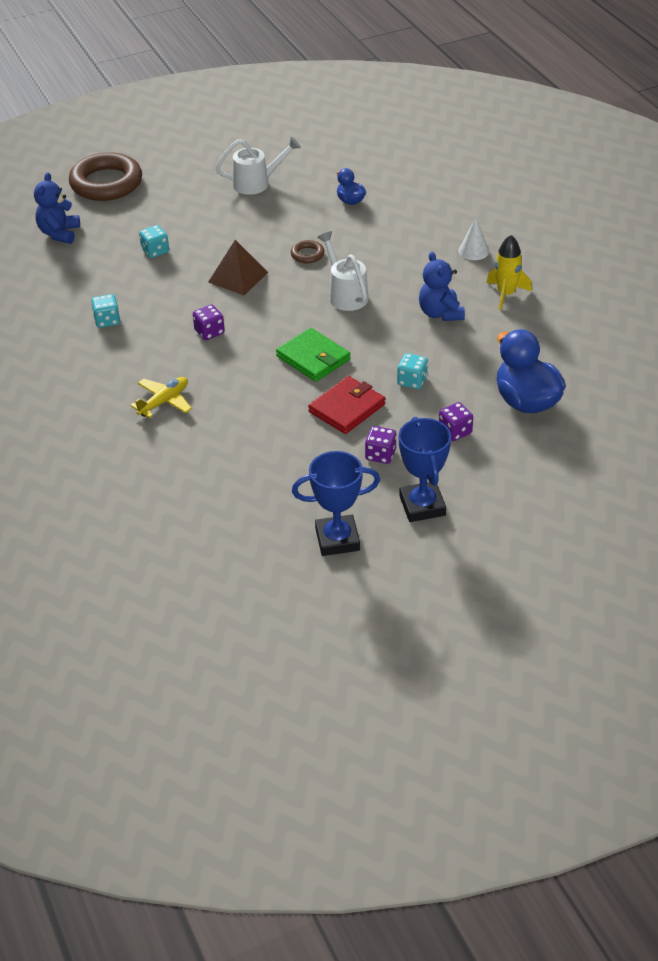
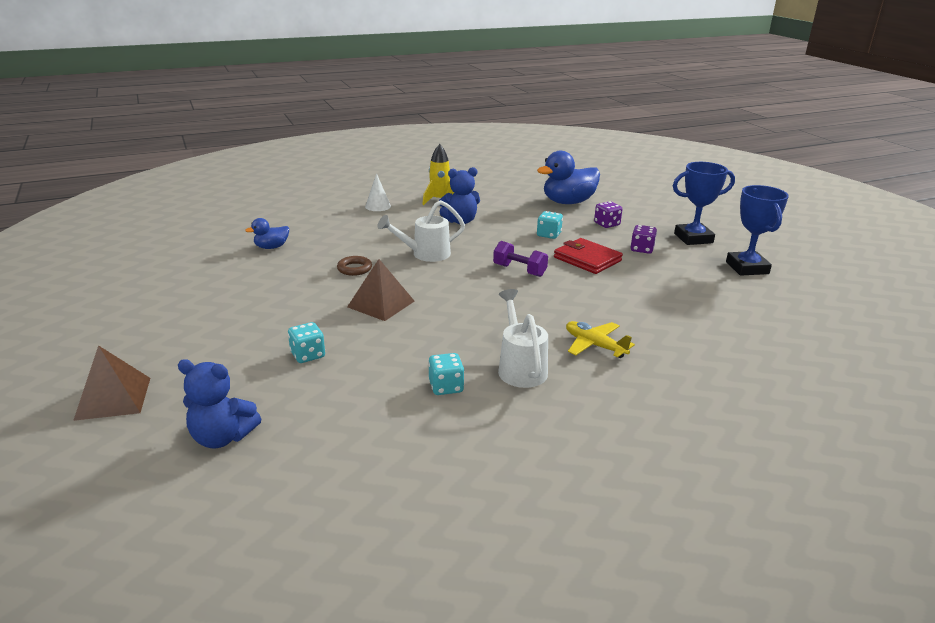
camera: 90 degrees left, 15 degrees down
(106, 183) = (113, 398): brown ring -> brown pyramid
(209, 332) = (476, 320): purple dice -> none
(256, 183) = (202, 291): white watering can -> white watering can (520, 368)
(313, 358) = (519, 270): green wallet -> purple dumbbell

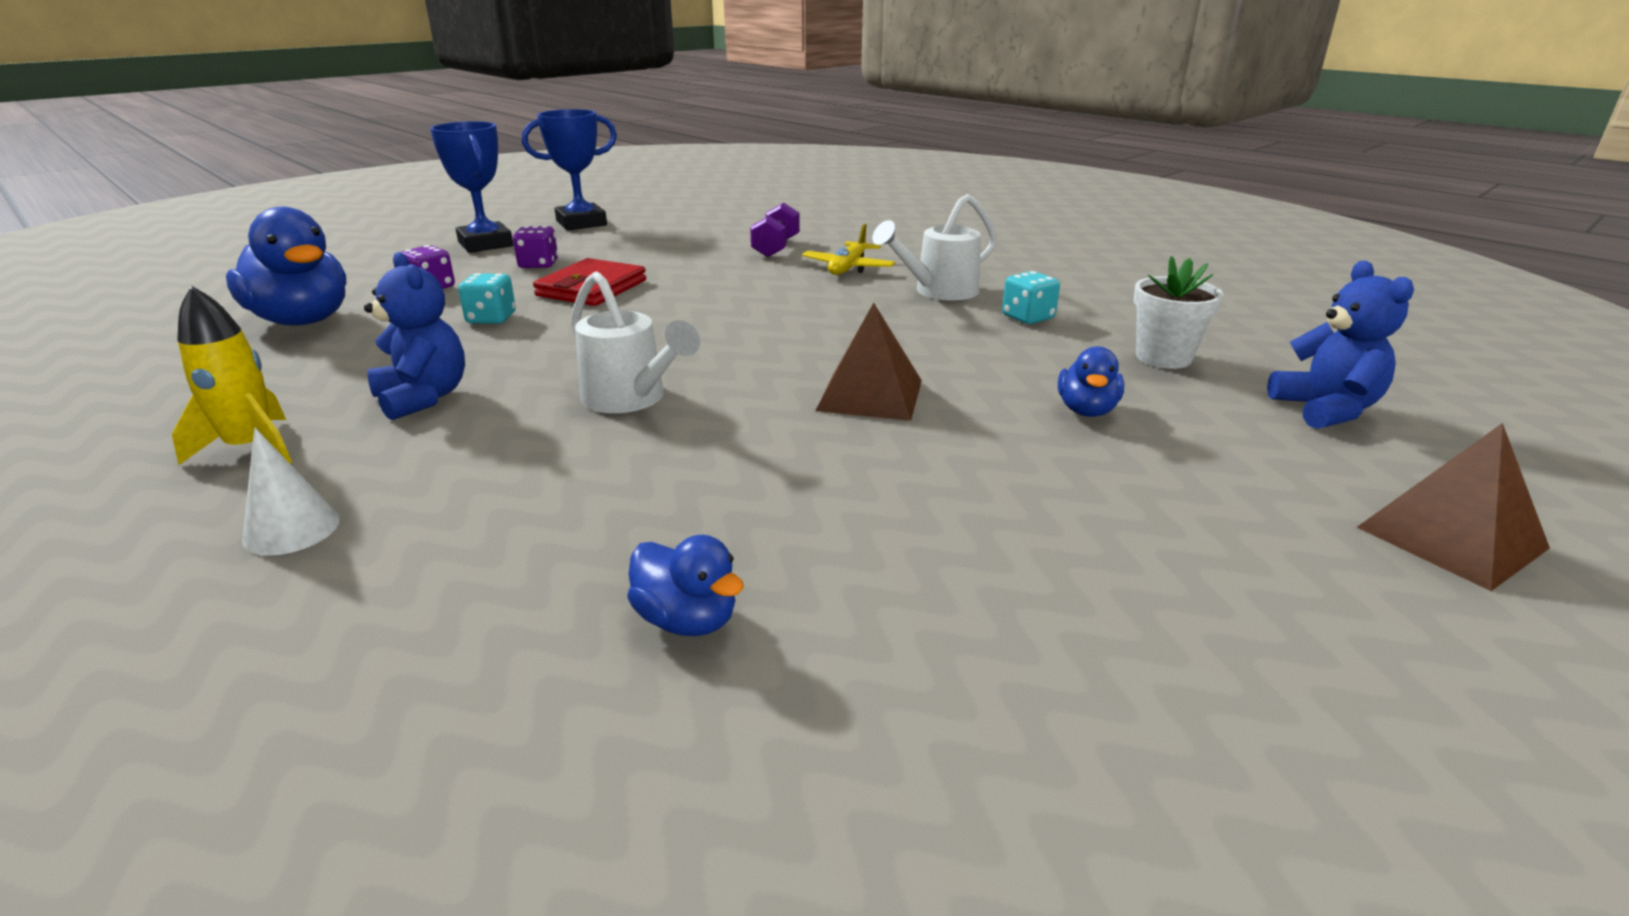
camera: 110 degrees left, 0 degrees up
(308, 355) = (1086, 410): turquoise dice -> blue duck
(339, 413) = (1163, 358): none -> white flower pot
(354, 269) = (747, 454): brown ring -> none
(519, 270) = (661, 321): purple dumbbell -> purple dumbbell (776, 248)

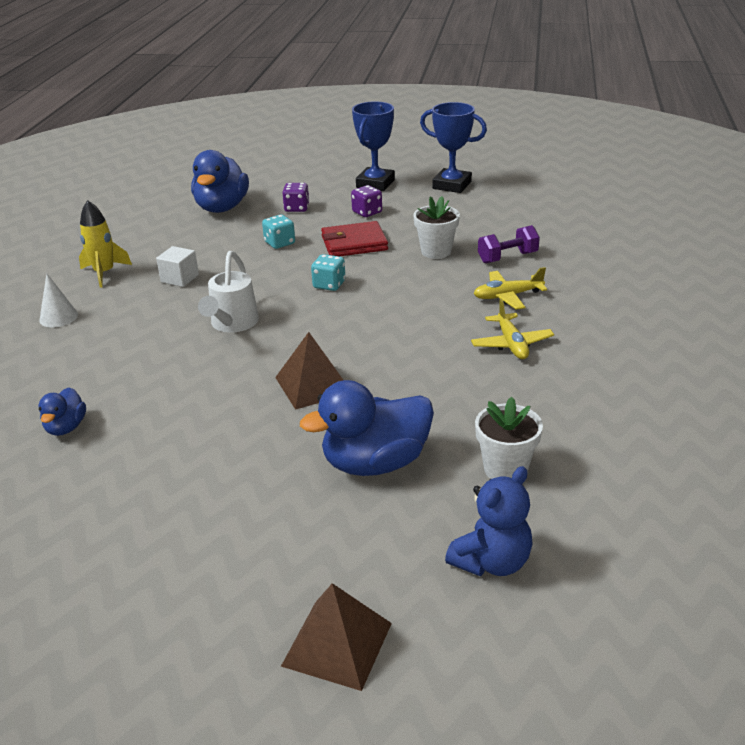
camera: 55 degrees right, 5 degrees up
(423, 398) = (180, 278): blue teddy bear -> white cube
(699, 265) = (436, 251): none -> white flower pot
(939, 291) = (511, 344): white watering can -> yellow plane
(1028, 317) = (509, 393): turquoise dice -> turquoise dice (329, 285)
(1086, 410) = (375, 463): blue duck -> blue duck, size x1.94

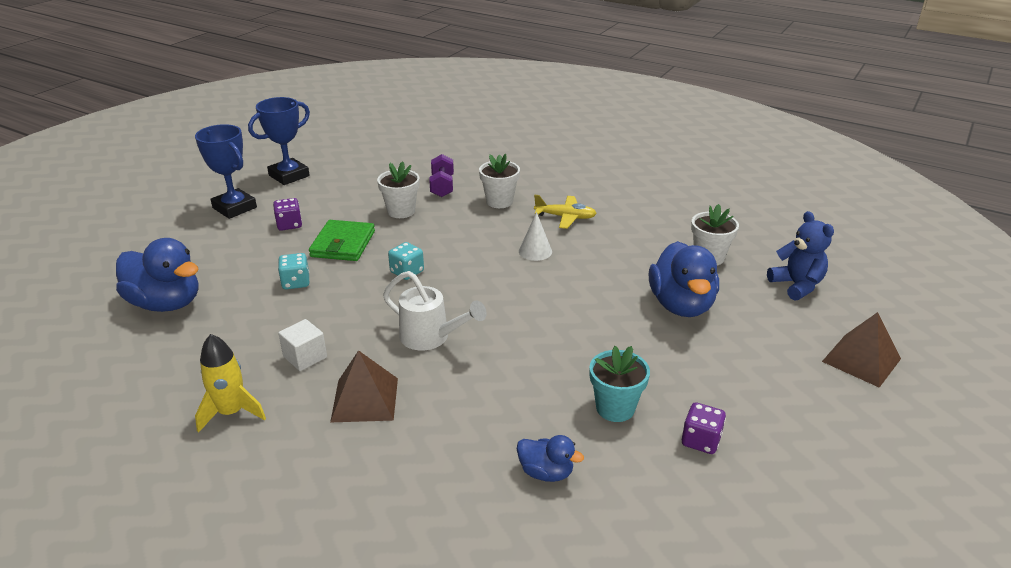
camera: 70 degrees left, 0 degrees up
(58, 317) = (307, 461): white cone -> white cone (535, 251)
(165, 449) = (615, 408): none -> turquoise flower pot
(297, 208) = (230, 259): purple dice -> purple dice (700, 441)
(313, 385) = (564, 312): brown pyramid -> brown pyramid (365, 399)
(354, 243) = (343, 244): red wallet -> green wallet
(507, 296) = (499, 201): yellow plane -> white flower pot

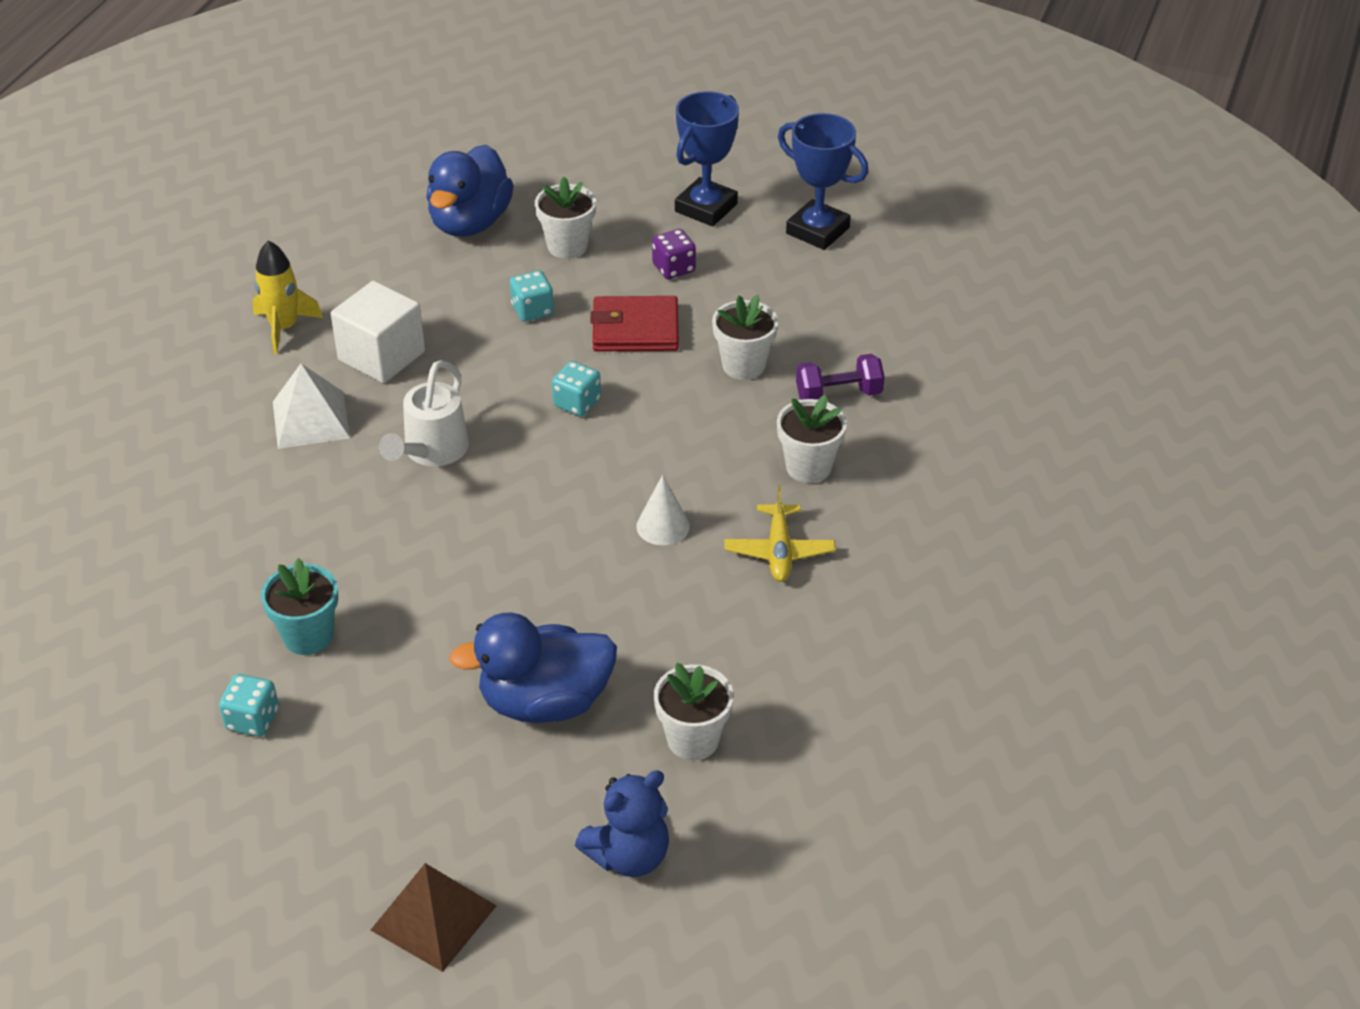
camera: 80 degrees right, 10 degrees up
(232, 262) = (567, 246): none -> white flower pot
(305, 357) = (381, 356): white cube -> white cube, size x1.64
(343, 244) = (635, 329): green wallet -> red wallet
(365, 399) = (310, 419): brown pyramid -> white pyramid
(546, 472) = (198, 582): blue duck -> none
(700, 441) = (252, 719): purple dice -> turquoise dice

